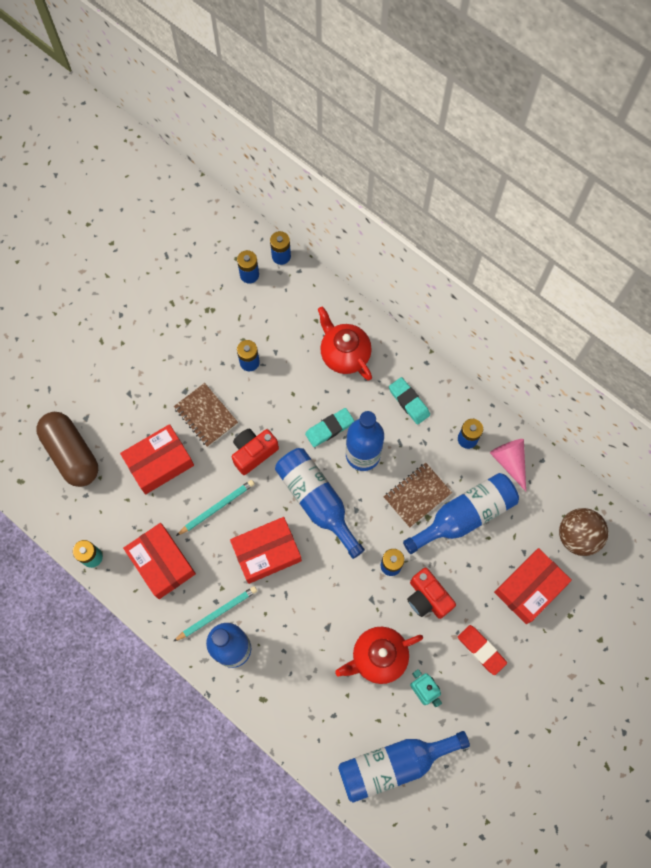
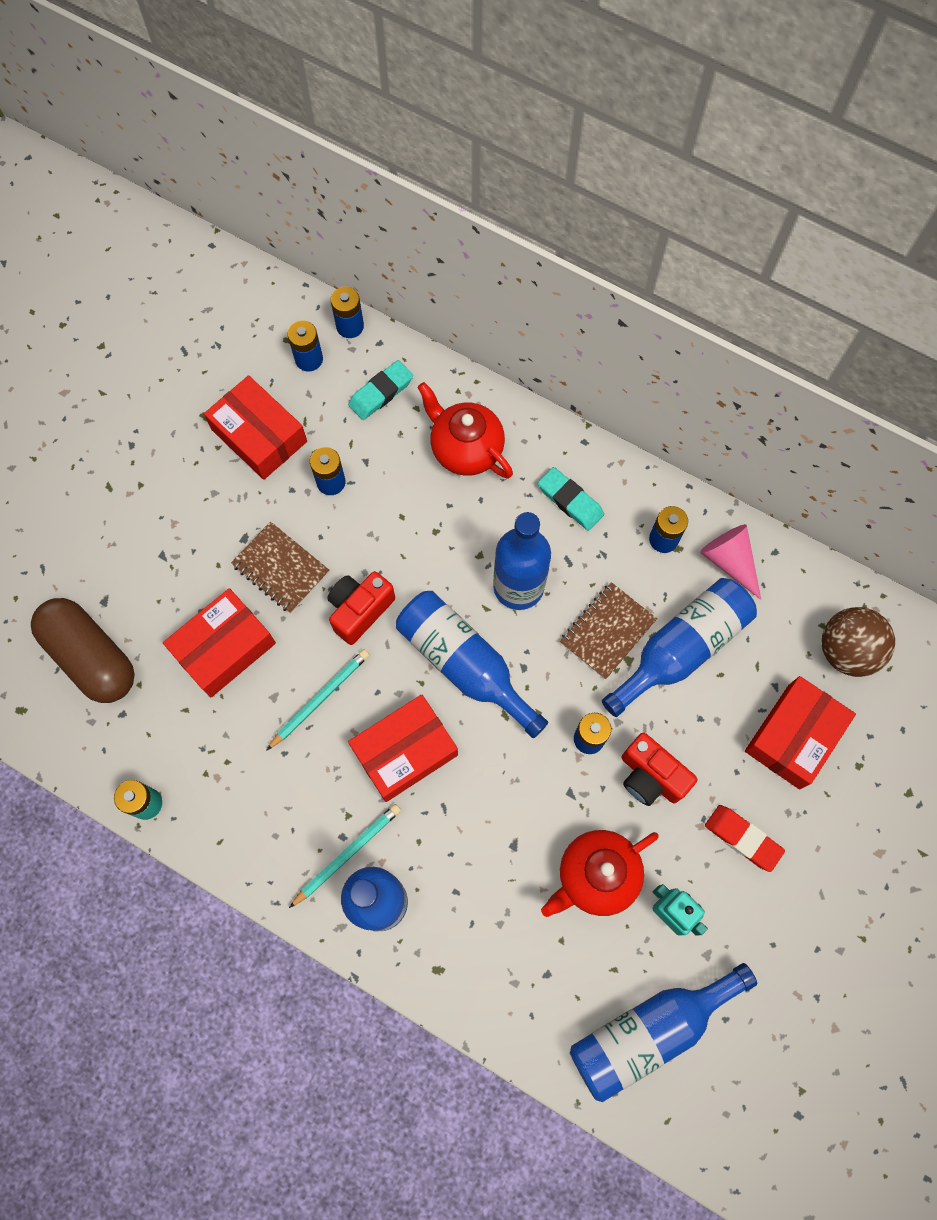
camera: 10 degrees left, 0 degrees up
(162, 563) = (252, 794): red box -> red box (259, 435)
(329, 428) = (463, 557): turquoise eraser -> turquoise eraser (381, 393)

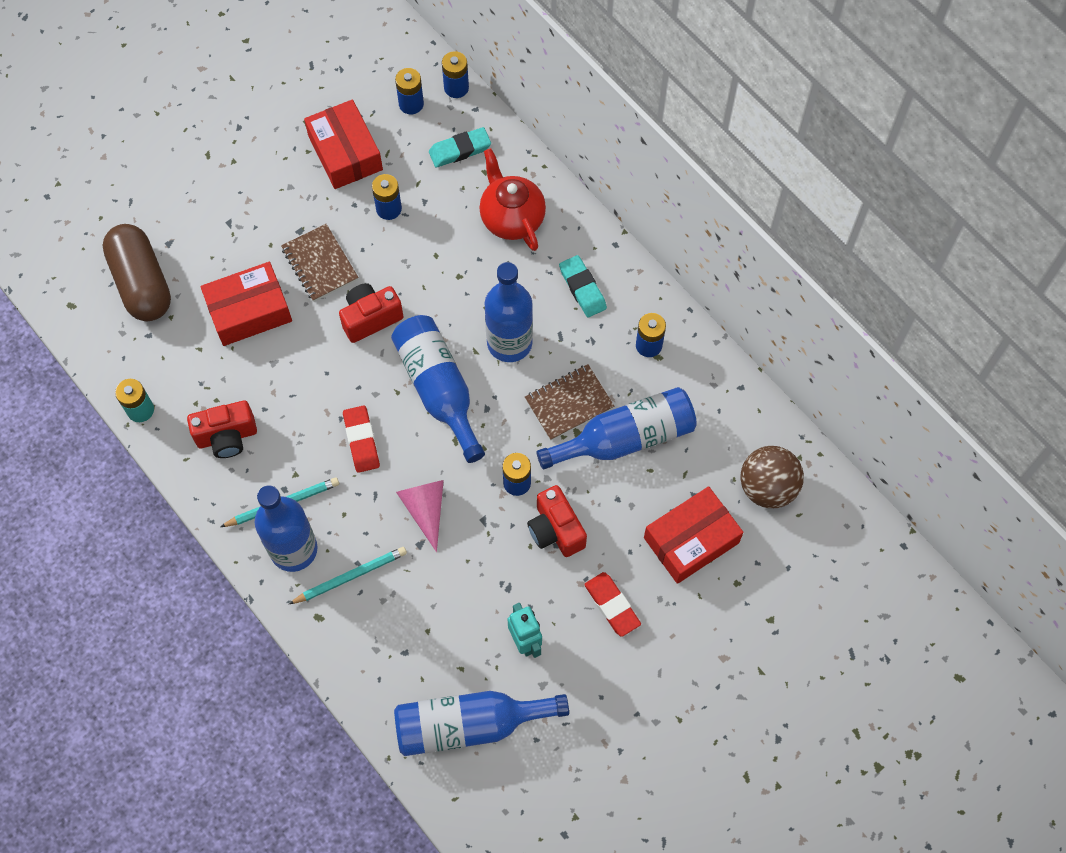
camera: 20 degrees right, 5 degrees down
(255, 800) = (227, 437): none -> red camera
(320, 699) = (310, 377): turquoise pencil -> turquoise pencil (350, 577)
(404, 751) = (361, 441): red box -> red eraser
(596, 876) = (477, 591): red teapot -> none
(729, 561) = (697, 381): pink cone -> pink cone (425, 509)

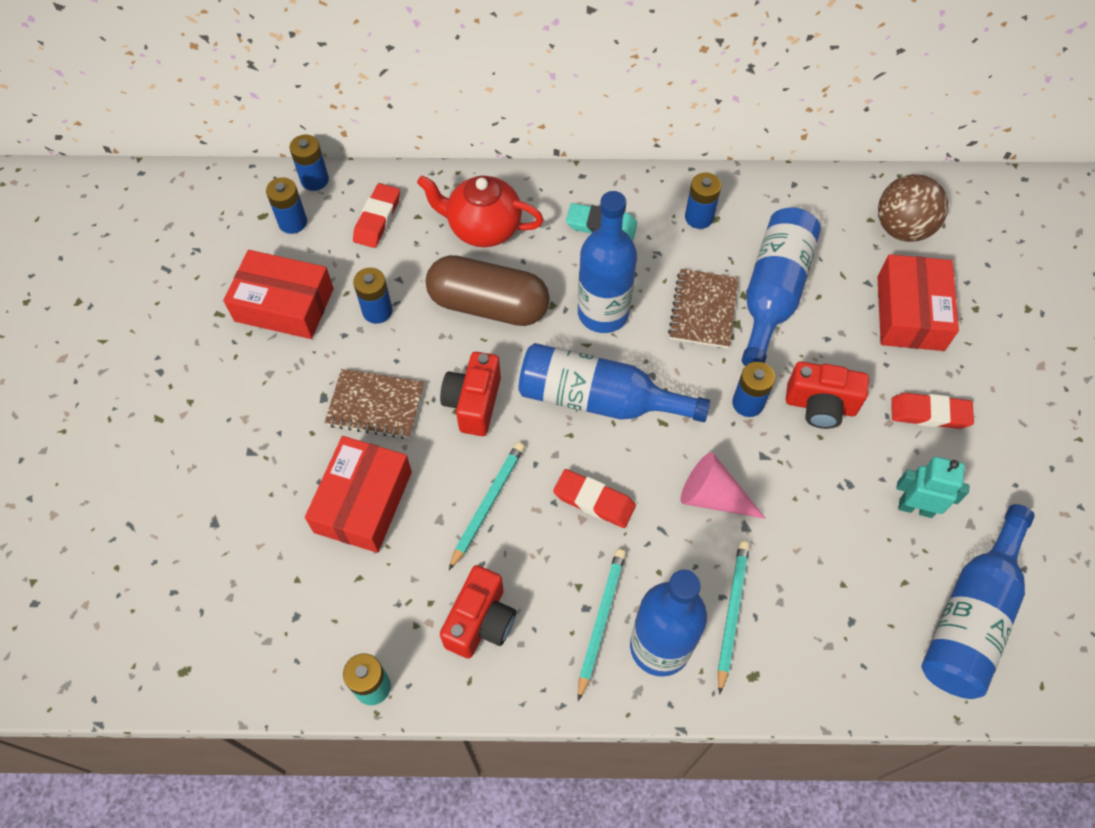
camera: 50 degrees left, 5 degrees down
(141, 283) = (231, 580): brown capsule -> brown capsule (488, 305)
(306, 381) = (487, 504): none -> turquoise pencil
(460, 150) = (377, 219): turquoise eraser -> red eraser

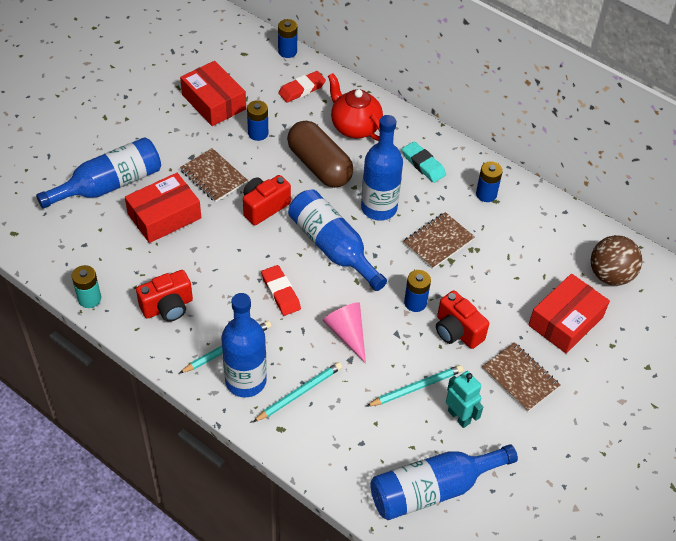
camera: 35 degrees right, 10 degrees down
(293, 222) = (256, 65): blue battery -> none
(487, 504) = (224, 258): turquoise pencil -> turquoise pencil (416, 388)
(773, 293) = (490, 258): blue bottle -> blue bottle (109, 185)
(929, 413) = (520, 378): red eraser -> brown notebook

